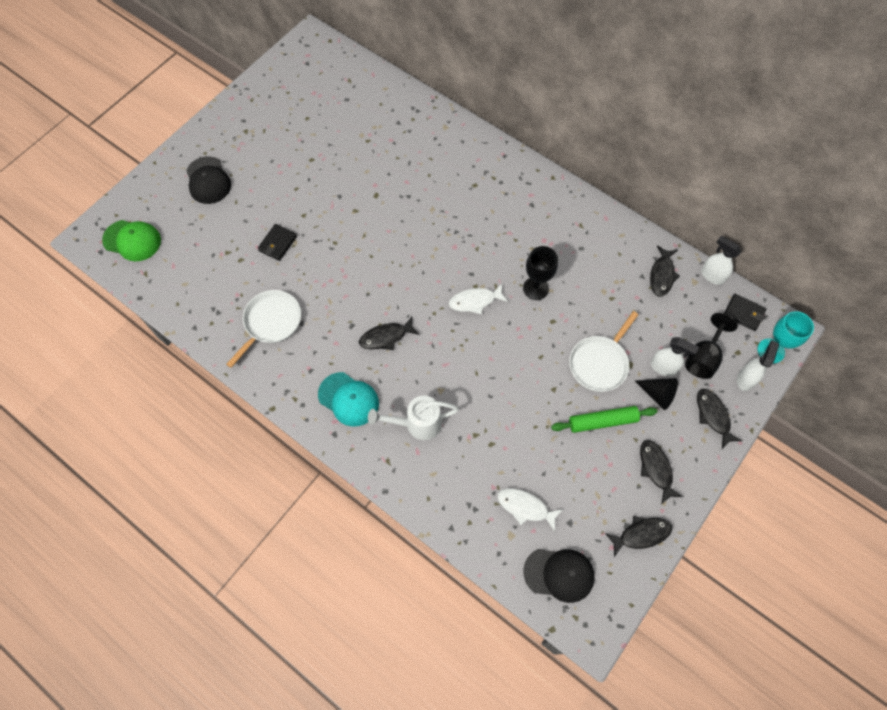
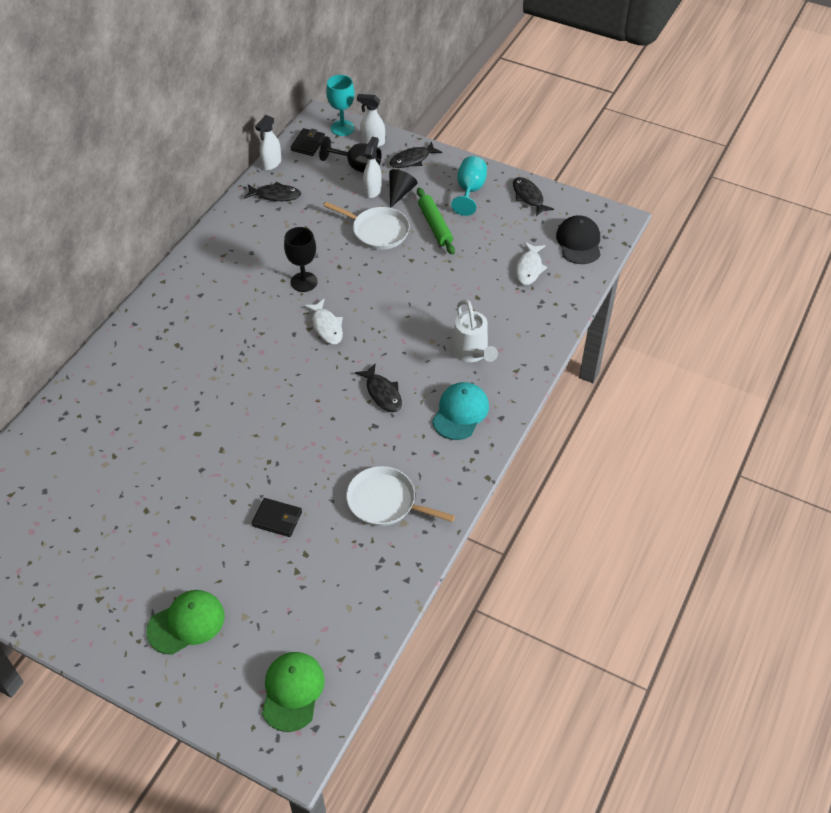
camera: 100 degrees left, 15 degrees down
(208, 180) = (186, 623): black cap -> green cap
(656, 469) = (470, 191): black fish -> turquoise goblet

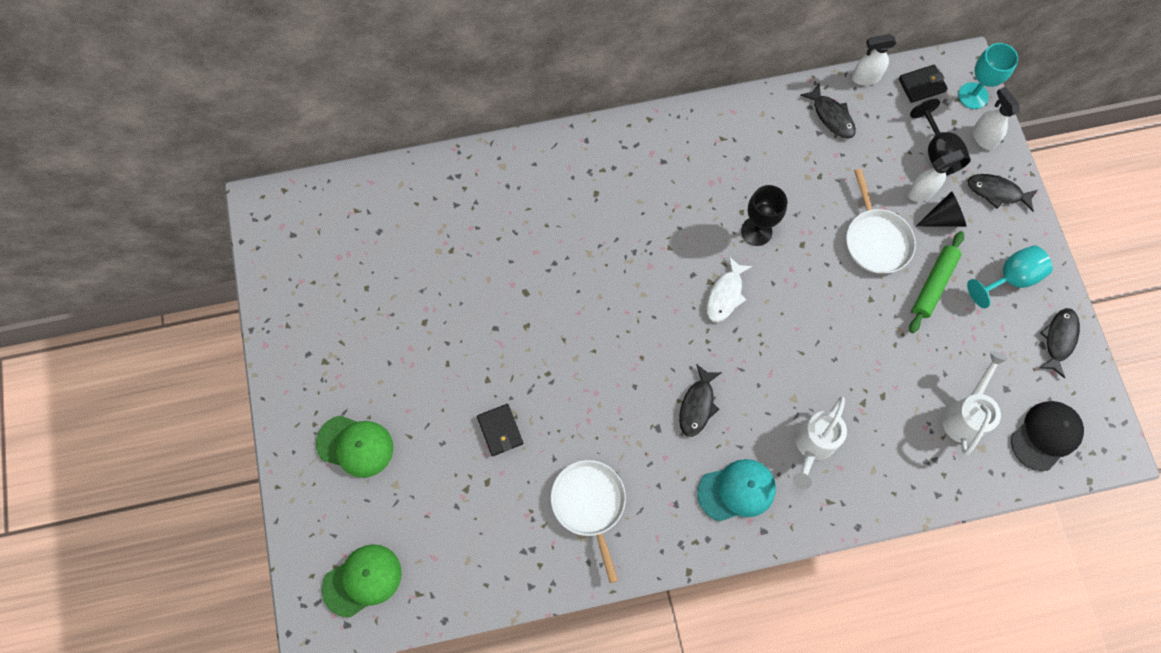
camera: 50 degrees right, 20 degrees up
(529, 268) = (965, 415): white fish -> white watering can

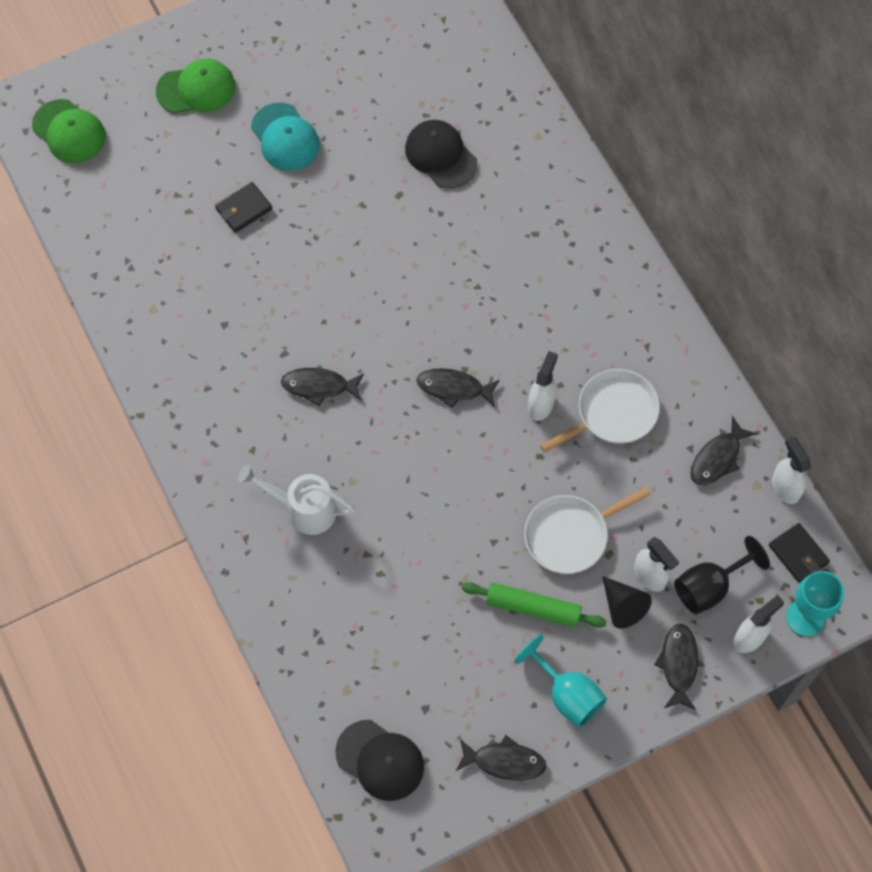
camera: 75 degrees right, 5 degrees down
(355, 446) = (196, 89): green cap -> green cap turned 105 degrees counterclockwise
(497, 248) = (440, 155): none -> black cap
(589, 504) = (188, 308): white pan -> white pan (613, 413)
(725, 294) = (454, 388): white fish -> black fish
(737, 490) = (236, 443): turquoise cap -> turquoise cap (285, 137)
(756, 231) = (541, 405): black goblet -> white spray bottle
(965, 415) = (381, 666): white watering can -> none

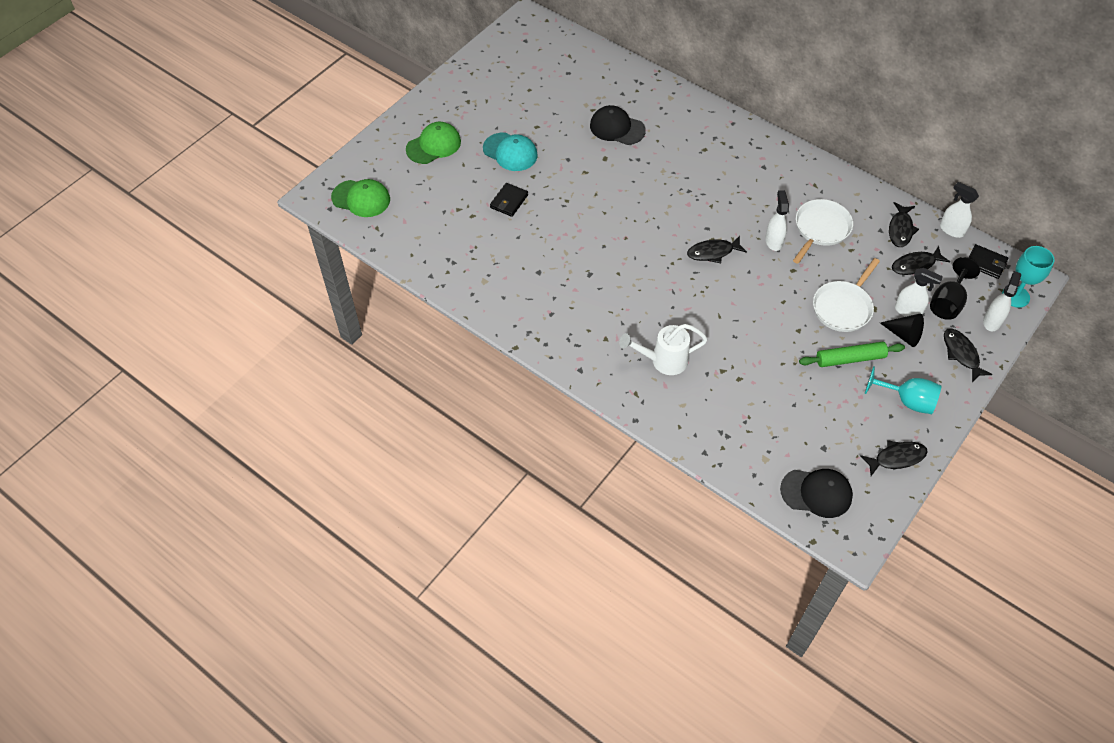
camera: 25 degrees left, 10 degrees down
(319, 386) = (625, 284): black fish -> black fish (915, 265)

